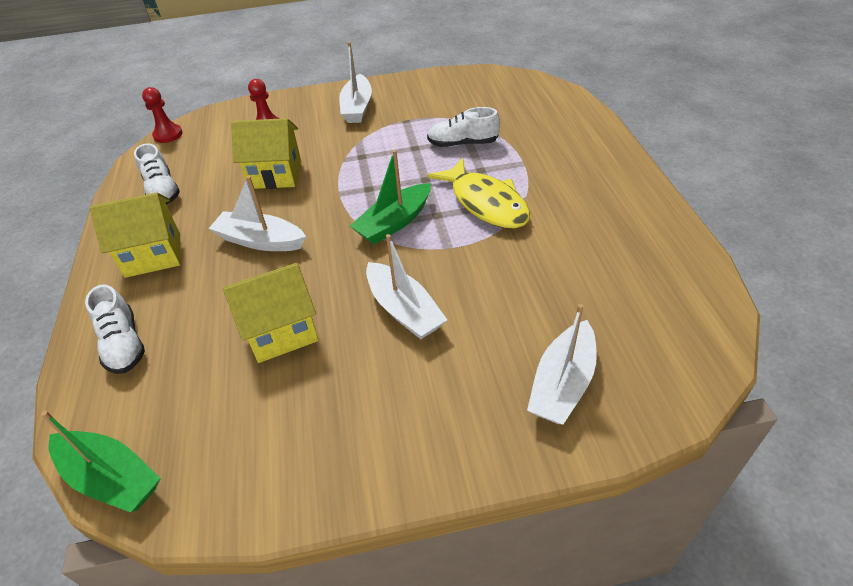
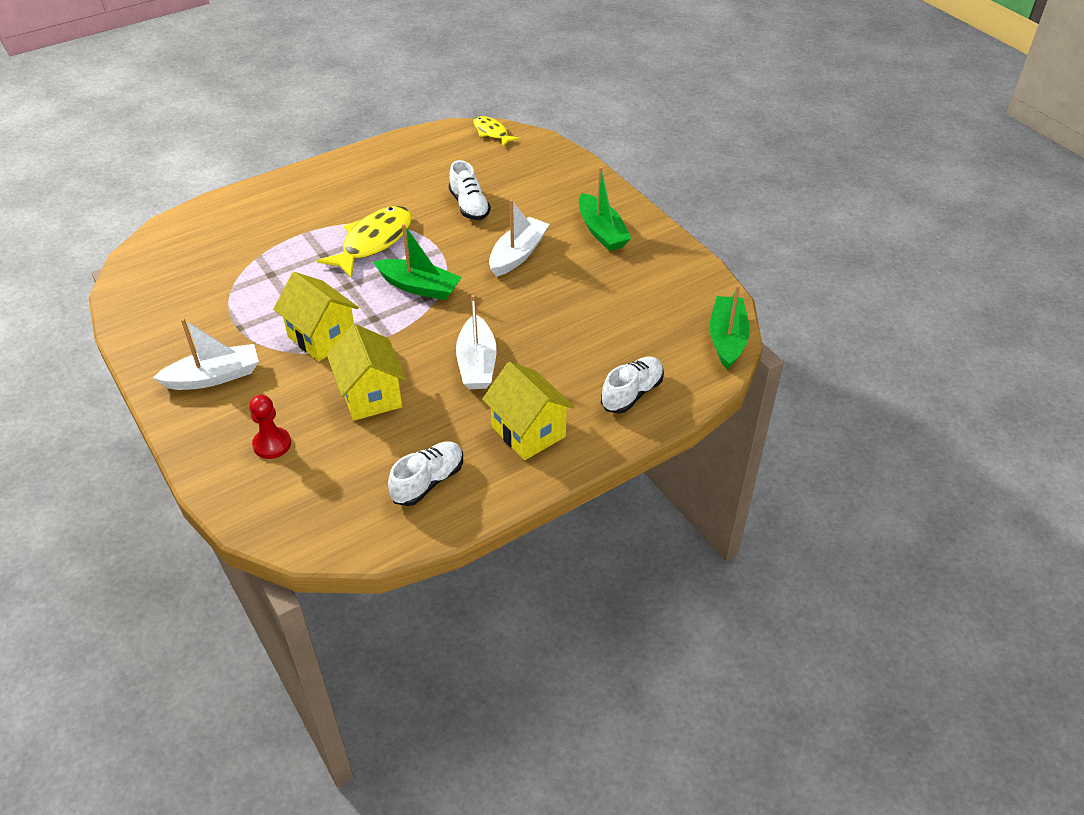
camera: 115 degrees left, 0 degrees up
(168, 135) = (310, 544): red pawn -> none
(281, 332) = (571, 309): yellow house -> yellow house (322, 337)
(405, 413) = (602, 231): none -> green boat
(463, 143) = (279, 275): white shoe -> white shoe (469, 206)
(562, 383) = (544, 178): white boat -> none
(706, 352) = (492, 132): none -> yellow fish

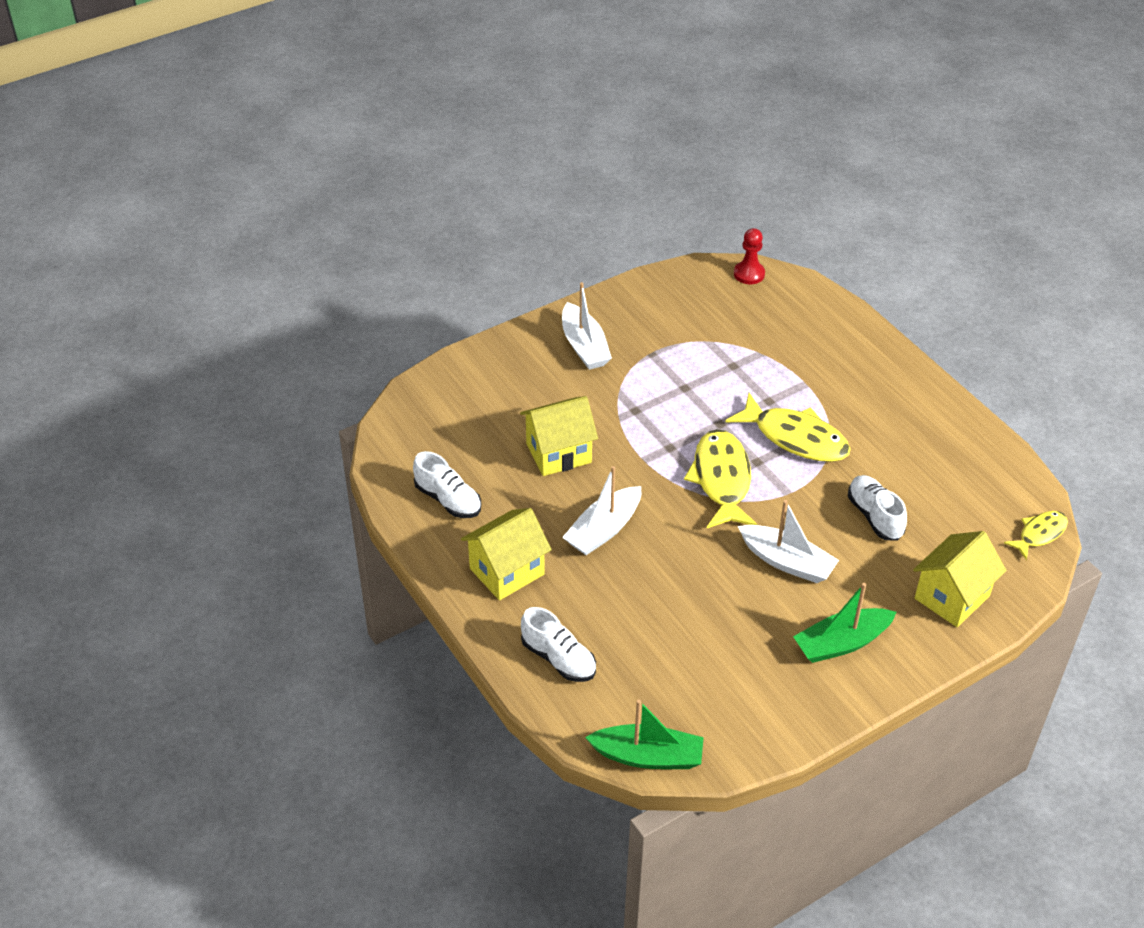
camera: 90 degrees right, 0 degrees up
(272, 444) = (499, 393): red pawn -> red pawn (749, 274)
(322, 337) = (639, 412): yellow house -> yellow house (952, 597)
(419, 287) = (721, 479): green boat -> yellow fish
(469, 206) = (874, 516): white shoe -> white shoe turned 90 degrees clockwise
(477, 363) = (604, 530): white boat -> white boat turned 45 degrees counterclockwise

